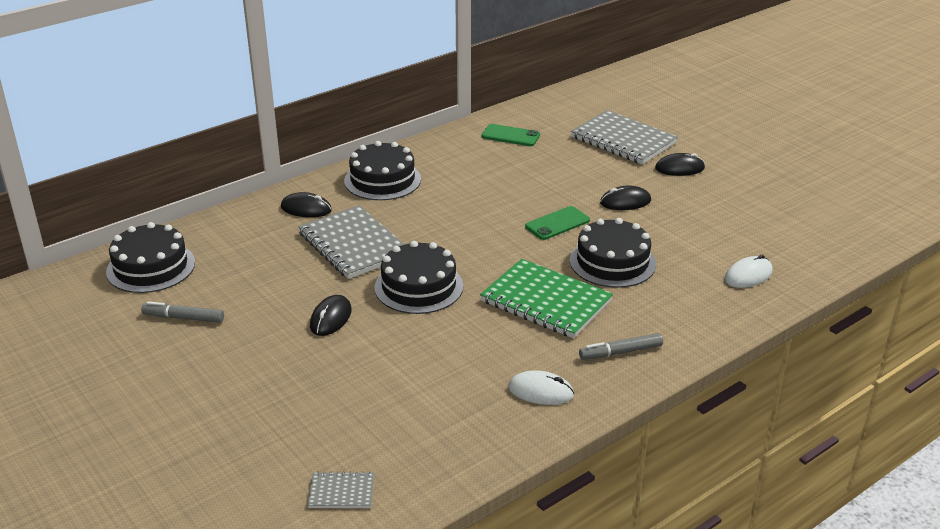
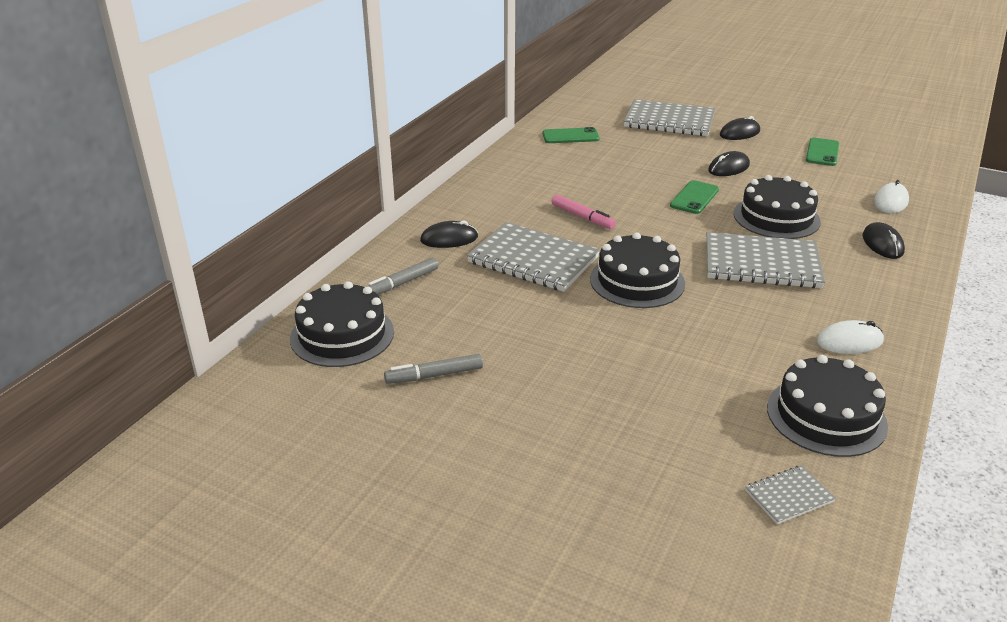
camera: 25 degrees left, 0 degrees up
(330, 318) = (587, 332): black mouse -> black mouse (882, 244)
(382, 180) = (496, 197): black cake -> black cake (826, 416)
(436, 217) = (582, 217): none -> pink marker
(546, 301) = (761, 264): green notebook -> grey notebook
(621, 352) = (872, 288): grey marker -> grey marker (402, 283)
(741, 208) = (822, 152): none -> green phone

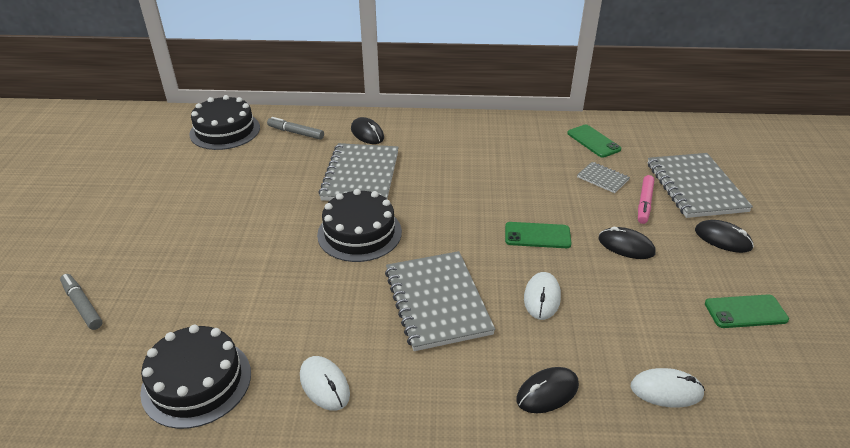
camera: 65 degrees right, 5 degrees up
(435, 375) = (192, 175): grey marker -> grey marker (82, 306)
(582, 217) = (447, 182): pink marker -> pink marker (644, 203)
(776, 217) = (542, 298): black cake -> white mouse
(789, 496) = (85, 372): grey notebook -> grey notebook (602, 178)

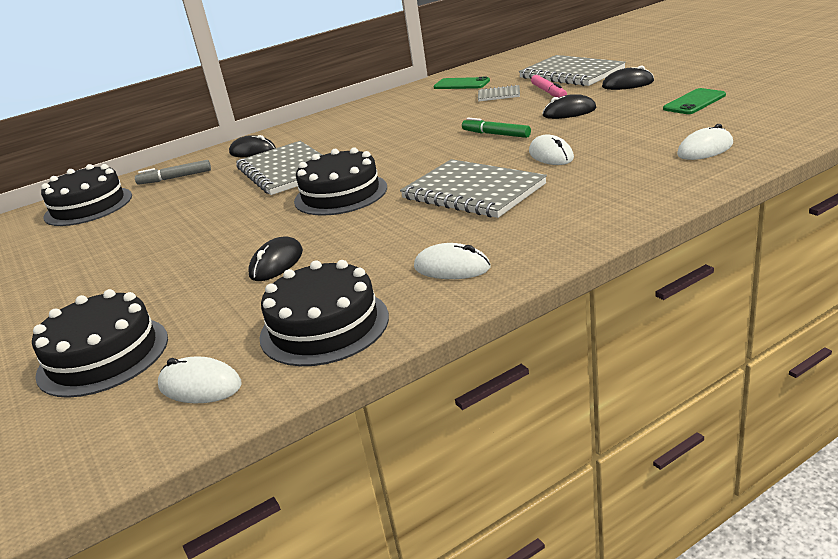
camera: 30 degrees left, 10 degrees down
(82, 306) = (103, 356): grey marker -> black cake
(89, 381) = (200, 385): none -> white mouse
(537, 236) = (496, 134): green phone -> green marker
(547, 392) = (631, 186): black mouse -> black mouse (276, 263)

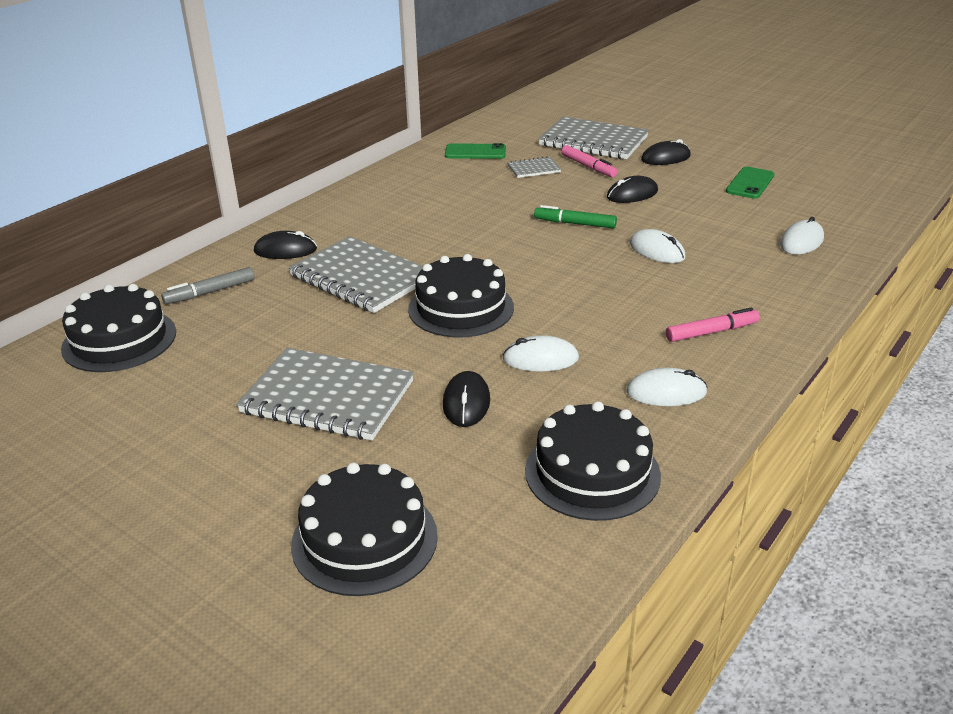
camera: 25 degrees left, 5 degrees up
(200, 385) = (519, 557): white mouse -> white mouse (540, 359)
(473, 192) = (611, 299): grey notebook -> grey notebook (327, 397)
(541, 221) = (711, 332): none -> pink marker

